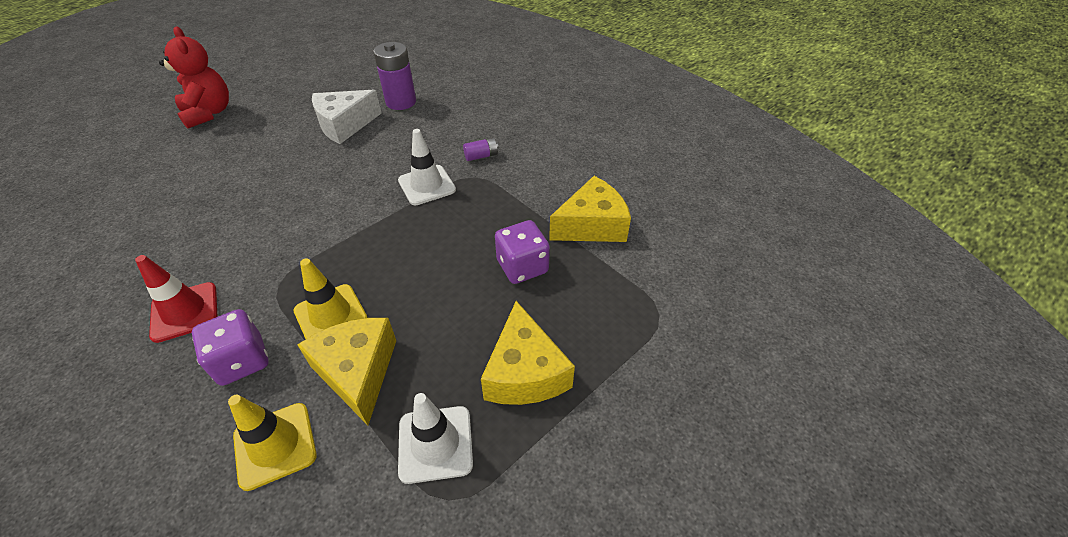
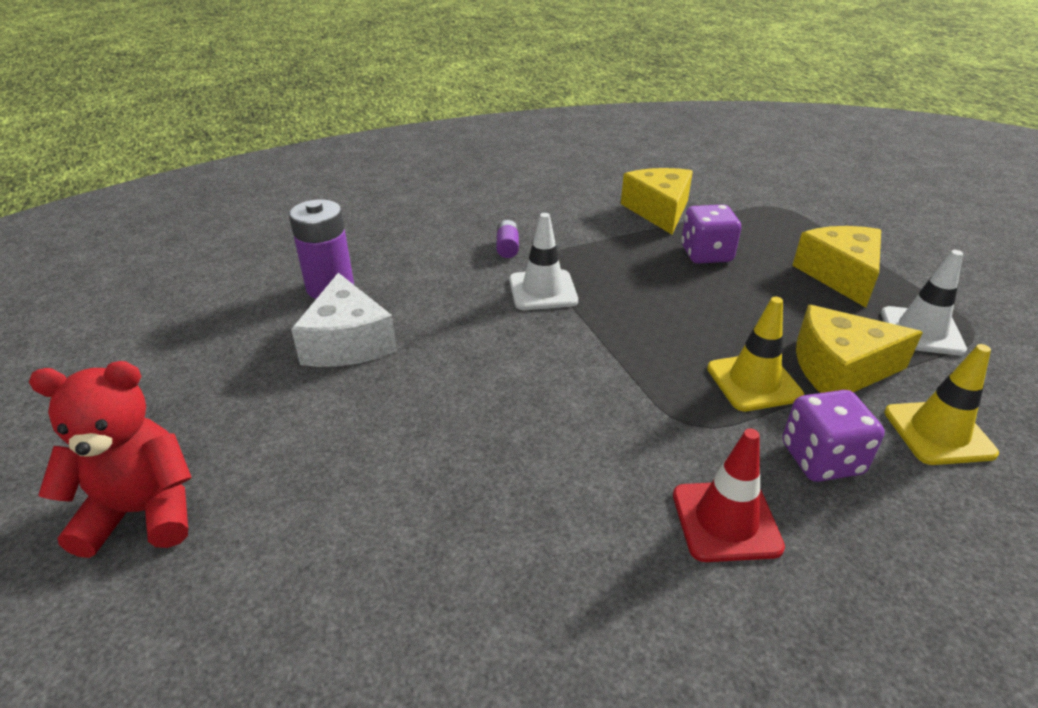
camera: 70 degrees left, 10 degrees down
(525, 372) = (840, 275): yellow cheese -> yellow cheese turned 105 degrees counterclockwise

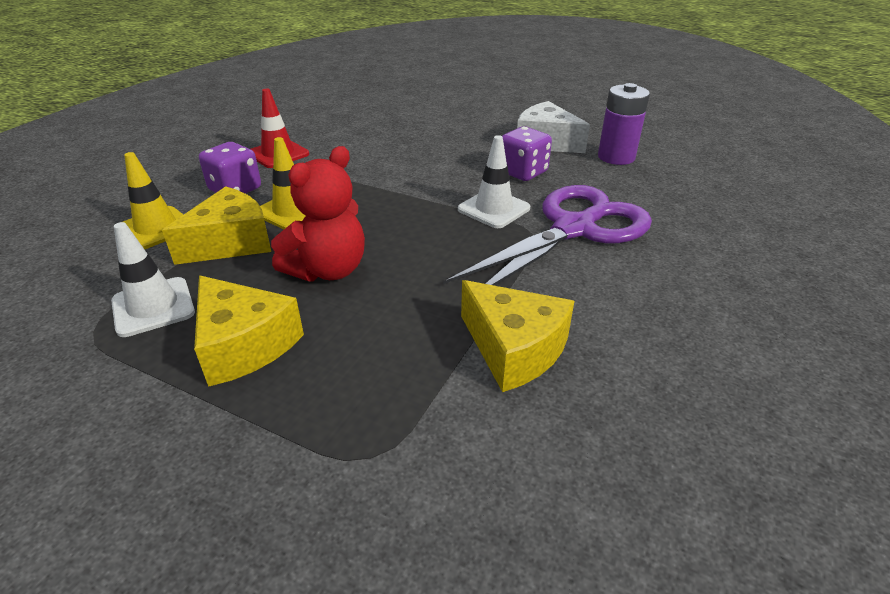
camera: 140 degrees right, 0 degrees up
(143, 512) = (501, 89): red teddy bear -> red teddy bear (328, 270)
(507, 248) = (574, 229): purple battery -> purple scissors
(706, 254) = (403, 305): purple dice -> purple dice (522, 172)

